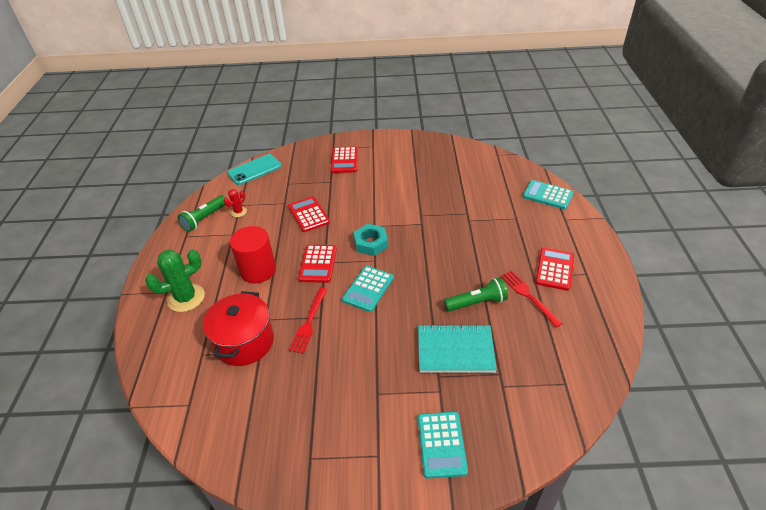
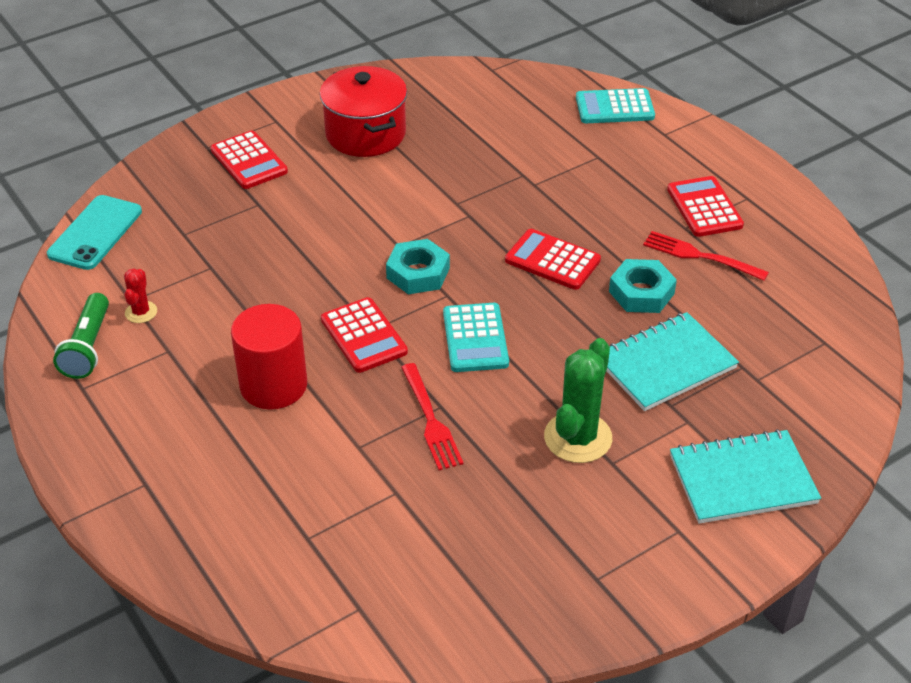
camera: 35 degrees left, 0 degrees up
(186, 298) = (192, 477): green cactus -> green cactus (578, 438)
(244, 342) = (358, 490): red pot -> red pot (365, 134)
(308, 214) = (273, 269): red calculator -> red calculator (552, 260)
(441, 444) = (742, 479): turquoise calculator -> turquoise notebook
(477, 302) = (641, 292): green flashlight -> turquoise nut

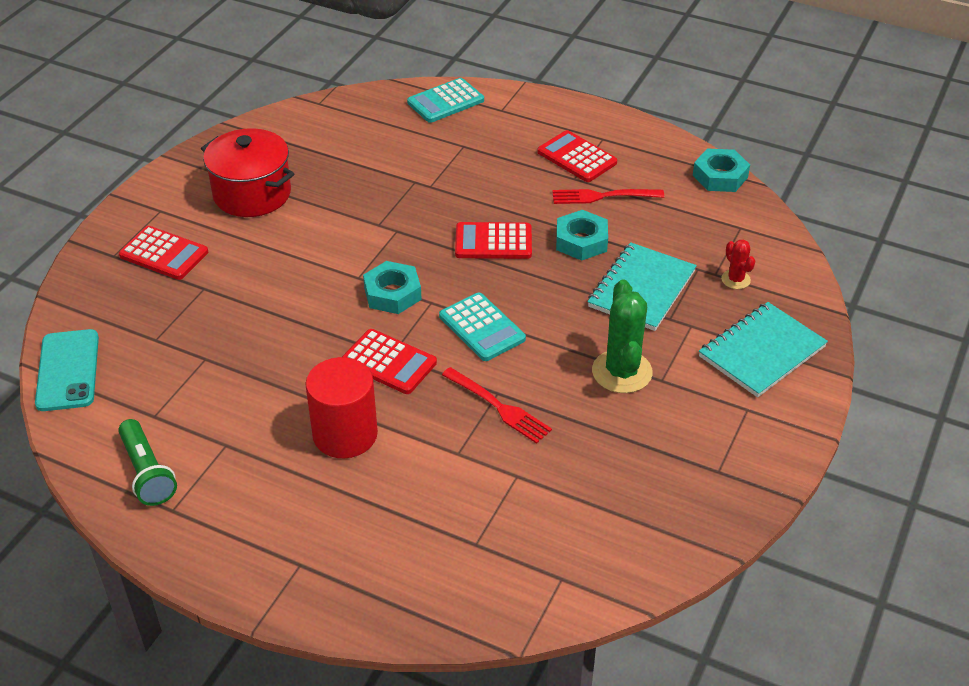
camera: 30 degrees left, 0 degrees up
(141, 312) = (172, 422): red cactus -> red cactus (735, 279)
(845, 281) = (720, 176): none -> turquoise nut

